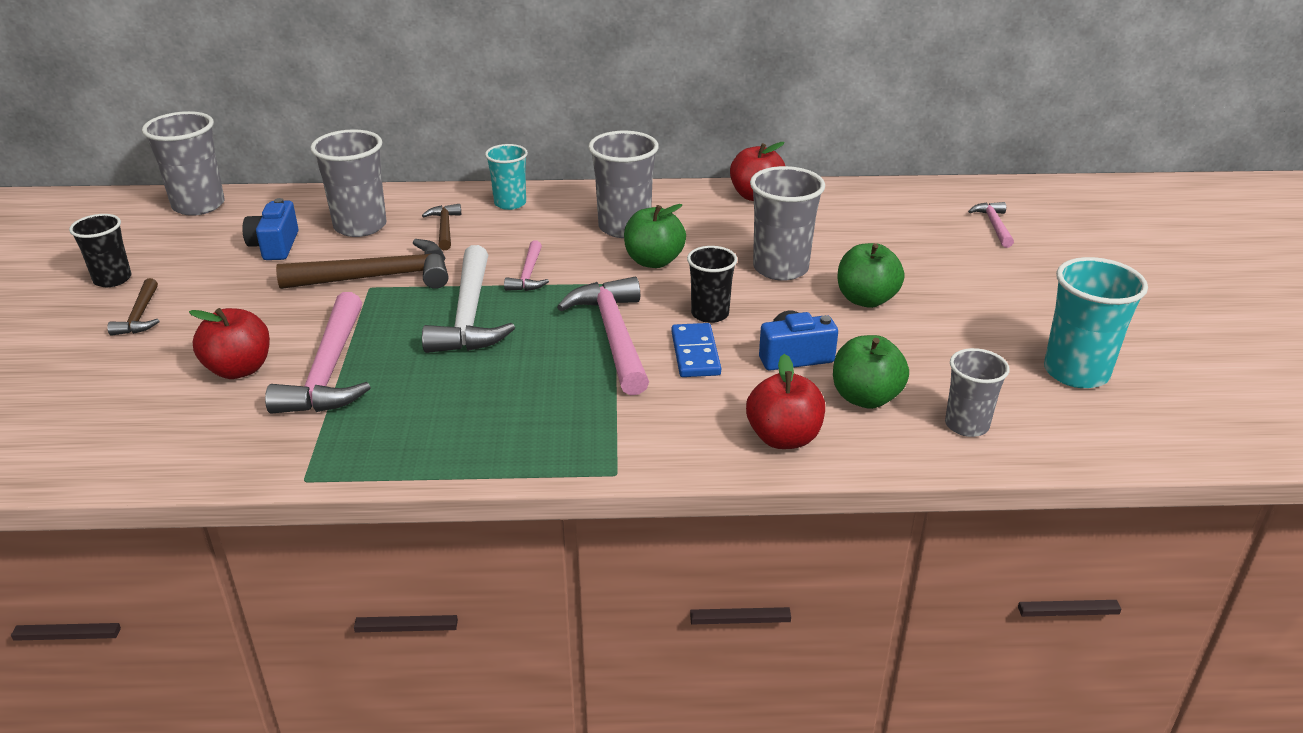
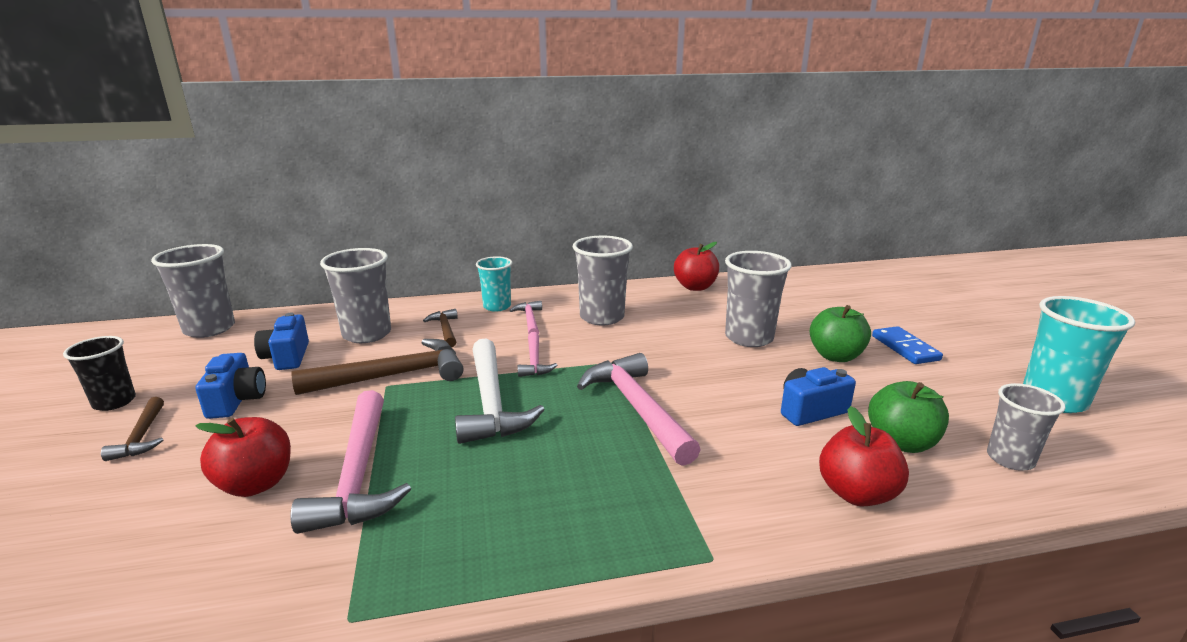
camera: 10 degrees left, 10 degrees down
(224, 289) = (237, 400): none -> blue camera
(654, 261) = (640, 341): green apple -> none
(695, 353) = (720, 417): blue domino -> blue domino (905, 348)
(710, 314) = (713, 380): black cup -> none
(994, 225) = (888, 294): pink hammer -> pink hammer (530, 320)

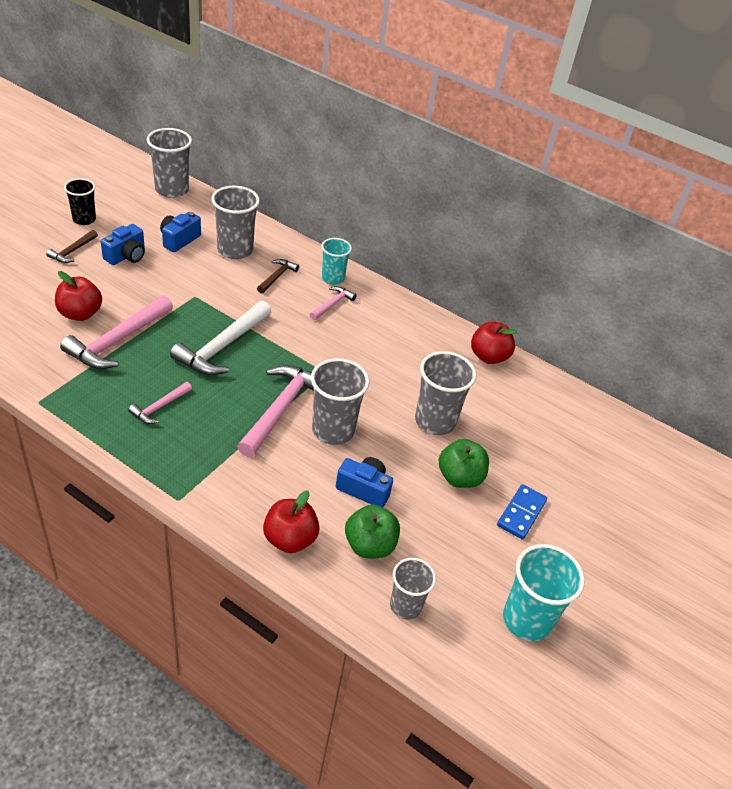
camera: 40 degrees right, 20 degrees up
(393, 376) = (206, 292): brown hammer -> none
(534, 361) = (284, 337): pink hammer -> pink hammer (159, 407)
(602, 317) = (377, 334): grey cup -> grey cup (333, 430)

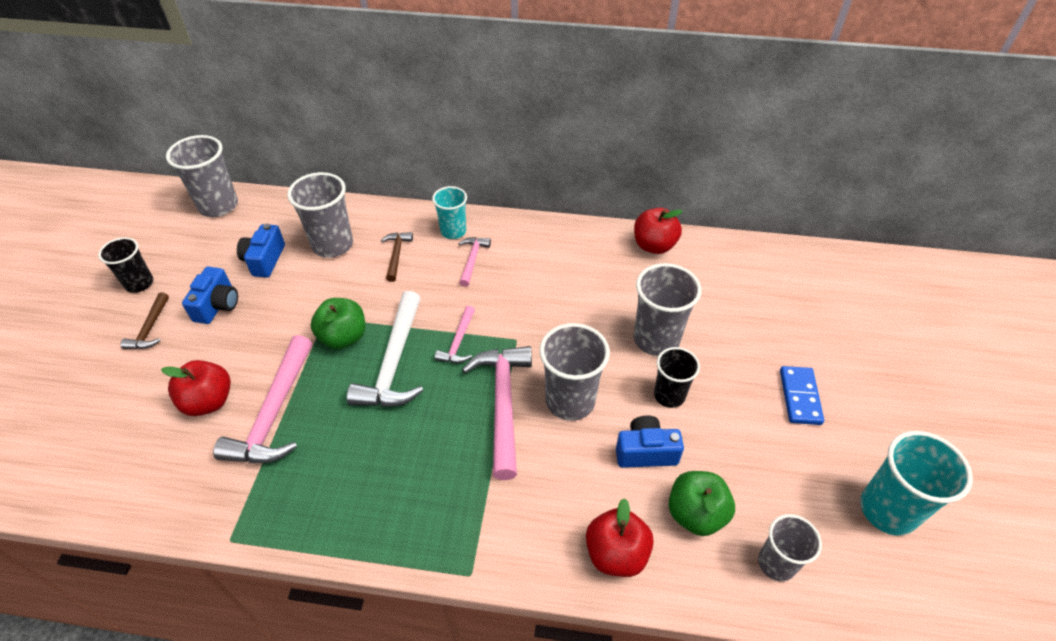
camera: 20 degrees left, 5 degrees up
(159, 407) = (374, 471): pink hammer -> pink hammer (458, 342)
(413, 462) = (669, 395): none -> black cup
(459, 477) = (721, 389): green apple -> green apple (343, 337)

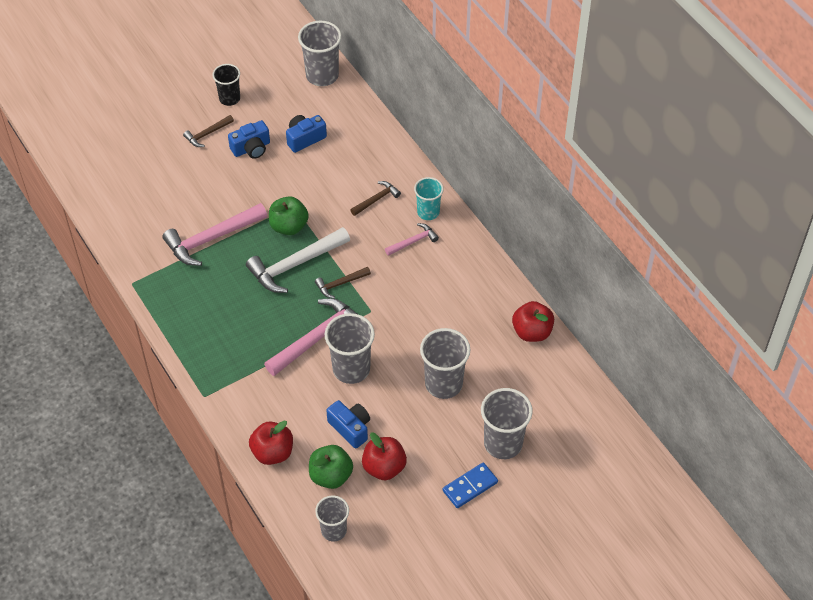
camera: 50 degrees right, 5 degrees up
(209, 401) = (191, 204): red apple -> red apple (384, 467)
(332, 245) = (351, 160): grey cup -> grey cup (503, 443)
(458, 342) = (340, 284): pink hammer -> brown hammer
(669, 395) = (404, 416): black cup -> none
(887, 510) = (421, 570): turquoise cup -> none

